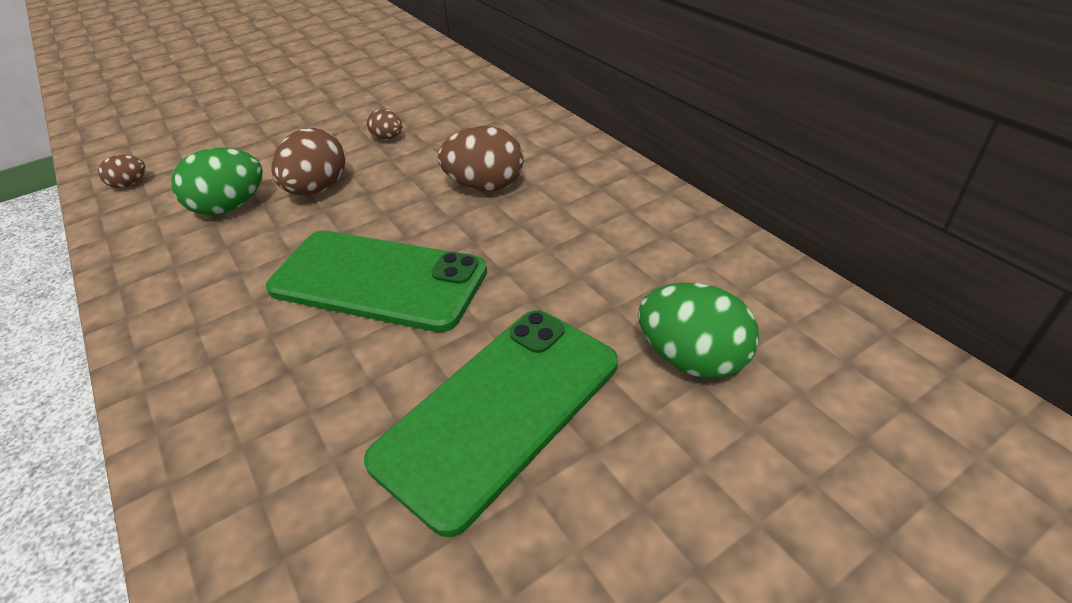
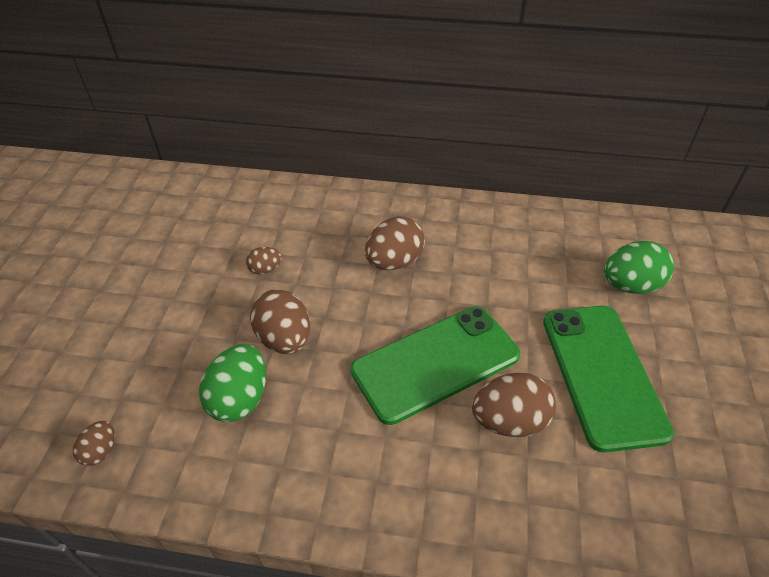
camera: 50 degrees left, 5 degrees up
(347, 371) = (509, 421): none -> brown egg

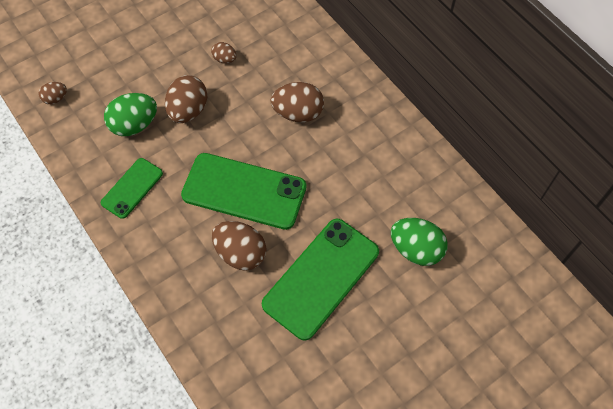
camera: 45 degrees right, 15 degrees up
(316, 463) = (132, 188): none -> green phone

